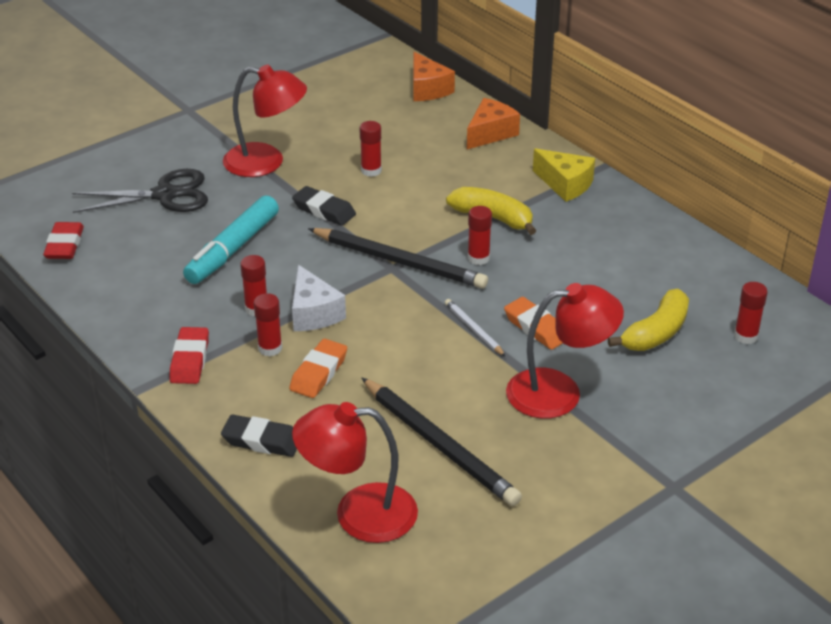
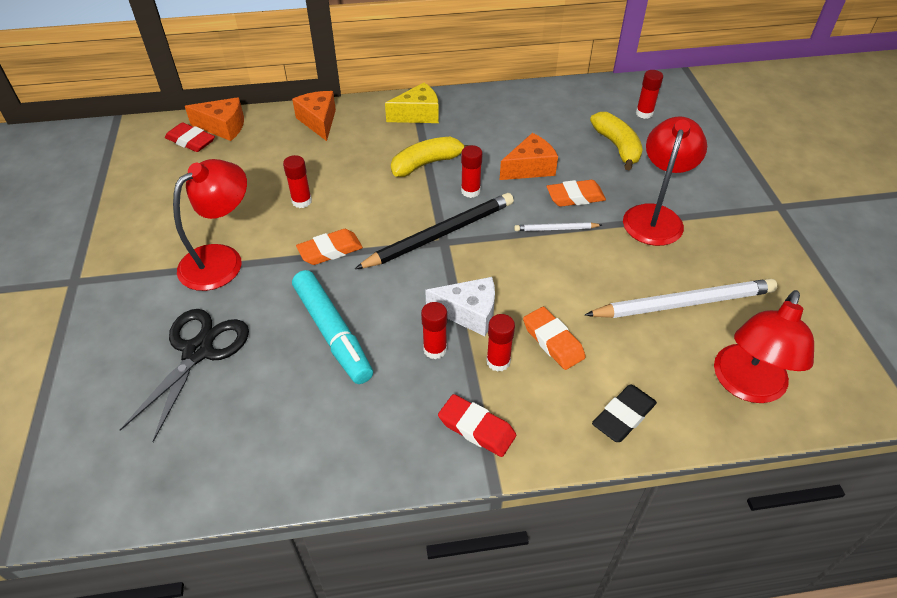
camera: 60 degrees left, 10 degrees up
(64, 245) = (203, 471): red eraser -> red eraser (191, 141)
(324, 210) = (330, 250): black eraser -> orange eraser
(439, 445) = (683, 303): black pencil -> white pencil
(553, 283) = (530, 168): none -> orange cheese

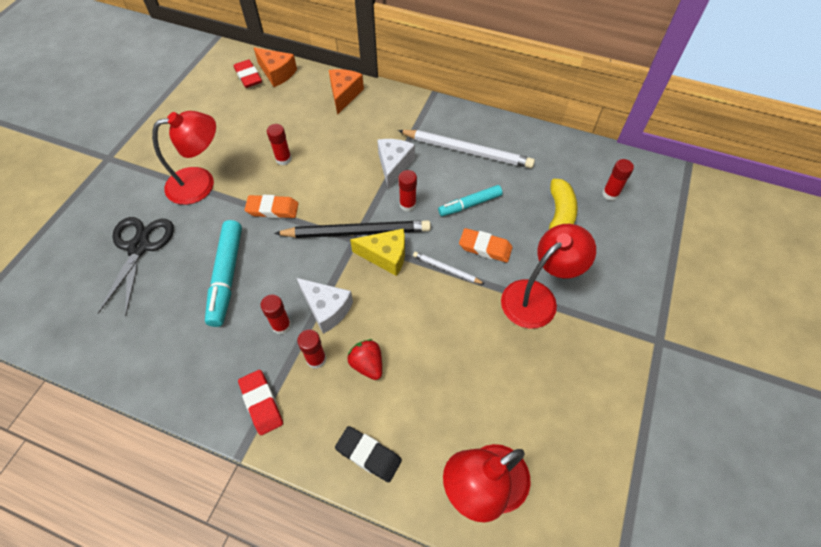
camera: 30 degrees right, 10 degrees up
(198, 351) = (139, 247): black scissors -> black scissors turned 45 degrees counterclockwise
(418, 115) = (421, 118): yellow cheese -> yellow cheese (385, 256)
(427, 163) = (394, 165): yellow banana -> white cheese
(530, 168) = (469, 204): orange cheese -> turquoise marker
(553, 341) = (367, 364): orange eraser -> red strawberry
(623, 416) = (368, 455): black eraser -> black eraser turned 45 degrees clockwise
(683, 303) = (494, 387): white pencil -> white pencil (467, 151)

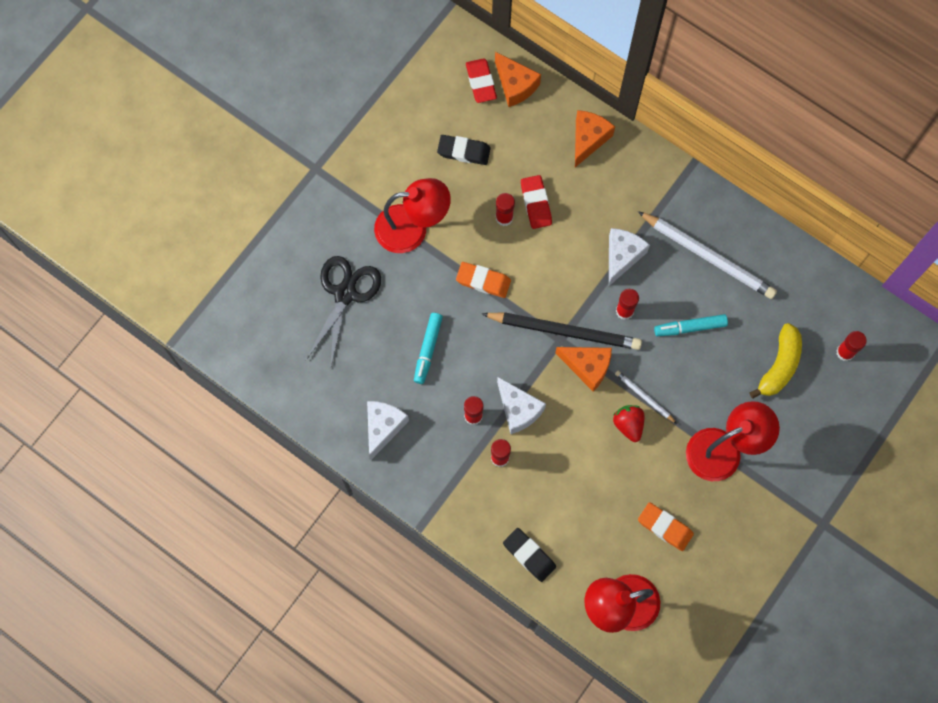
camera: 15 degrees right, 15 degrees up
(187, 359) = (383, 427): none -> white cheese
(226, 276) = (428, 350): turquoise marker -> turquoise marker, size x0.64
(240, 122) = (464, 151): none -> black eraser
(261, 403) = (445, 486): red eraser -> red eraser (536, 203)
(367, 364) = (545, 475): red strawberry -> red strawberry (628, 424)
(385, 256) = (587, 367): yellow cheese -> orange cheese
(485, 248) = (690, 383): orange eraser -> orange eraser (665, 527)

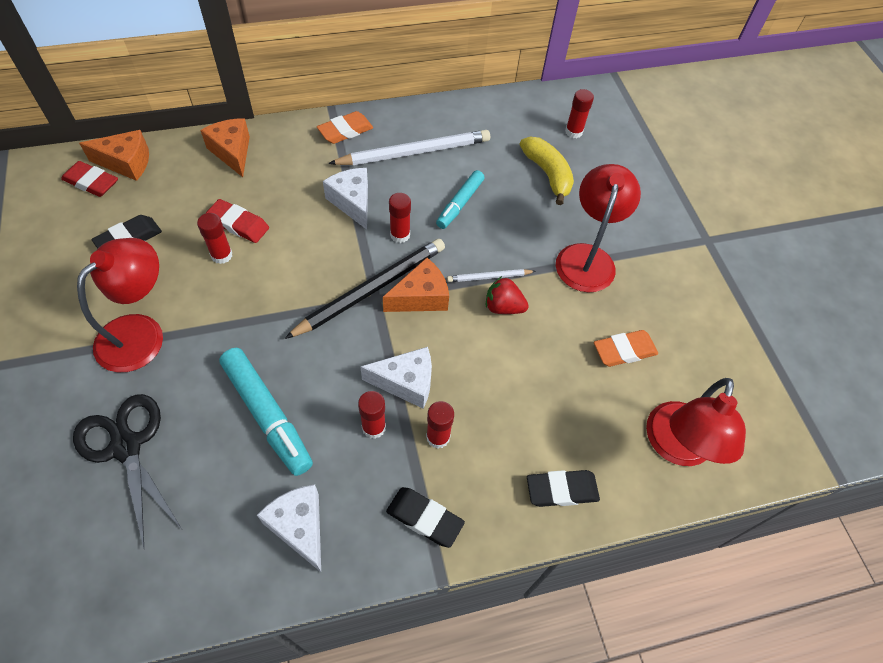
camera: 55 degrees left, 15 degrees down
(428, 350) = (267, 415): turquoise marker -> turquoise marker, size x1.56
(445, 490) = (424, 518): none -> black eraser
(483, 281) = (257, 315): orange eraser -> orange eraser (345, 131)

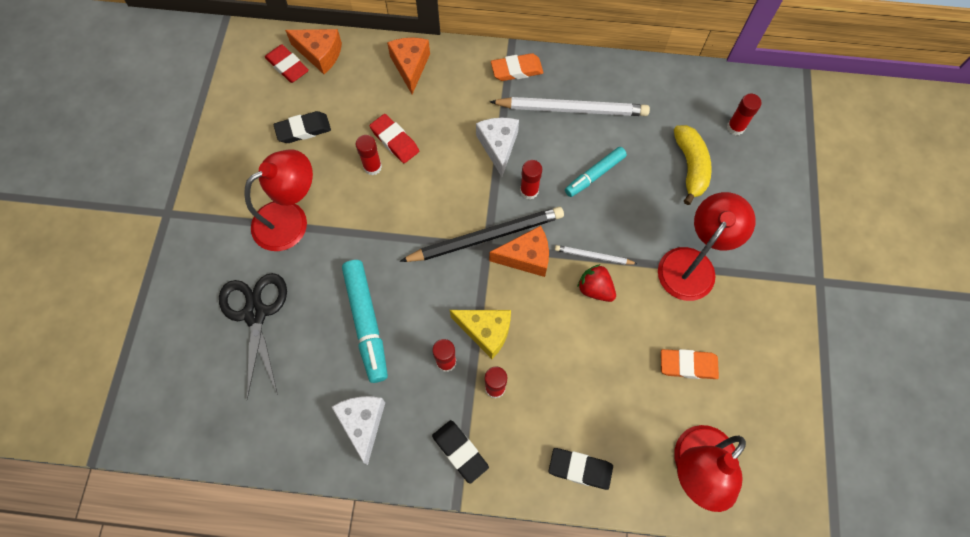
camera: 25 degrees right, 10 degrees up
(406, 382) = (486, 332): white cheese -> yellow cheese

